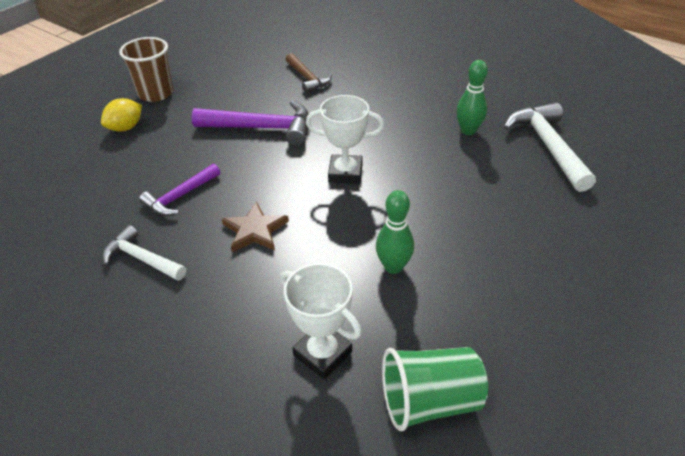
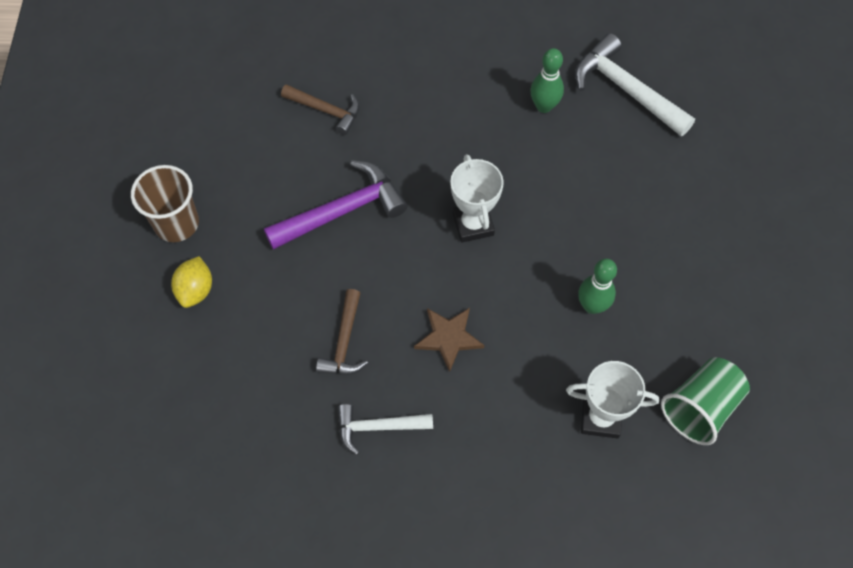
camera: 35 degrees left, 20 degrees up
(180, 197) = (344, 342): purple hammer -> brown hammer
(345, 173) = (473, 224): white trophy -> white trophy turned 75 degrees counterclockwise

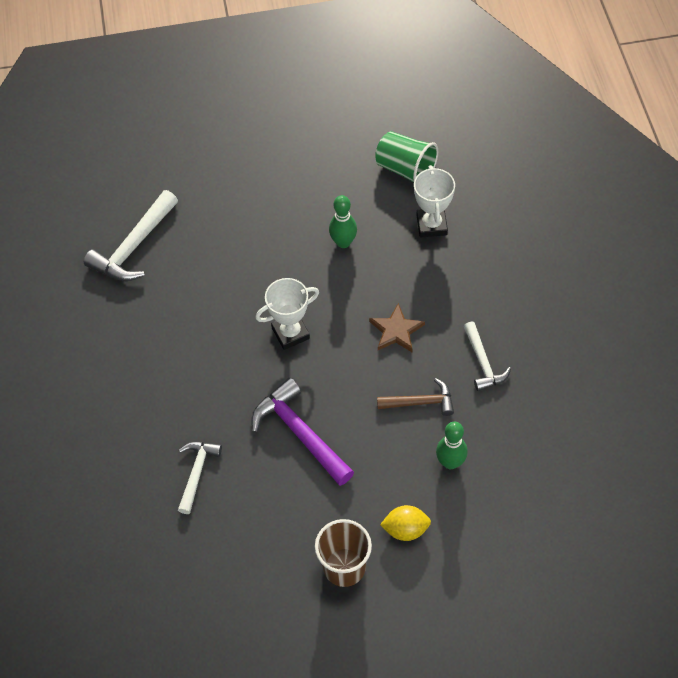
camera: 100 degrees left, 5 degrees down
(326, 111) = (197, 473): brown hammer -> white hammer
(544, 106) = (161, 302): green bowling pin -> green bowling pin (450, 462)

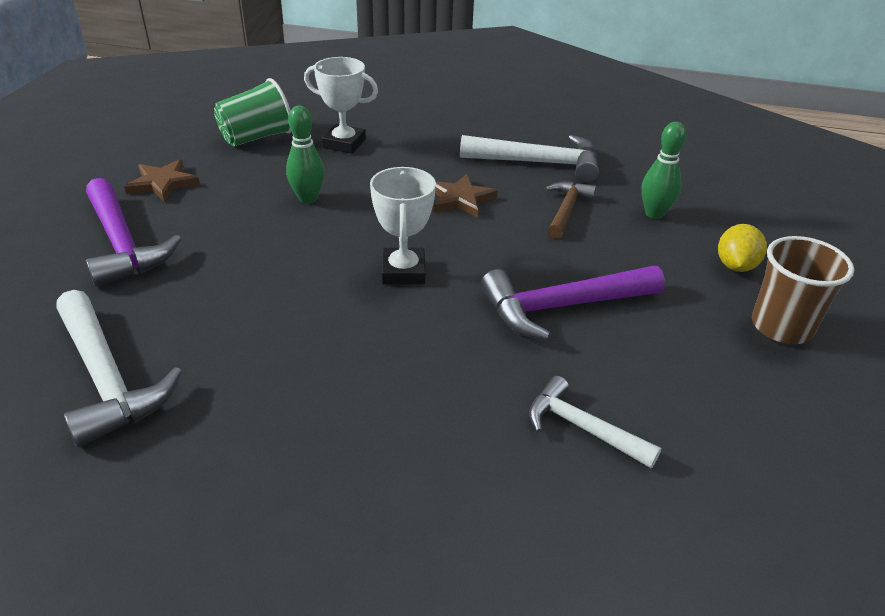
camera: 70 degrees left, 20 degrees down
(240, 179) = (123, 244): none -> purple hammer
(314, 155) = (163, 183): none -> brown star
(483, 363) = (539, 163): white hammer -> white hammer, size x1.61

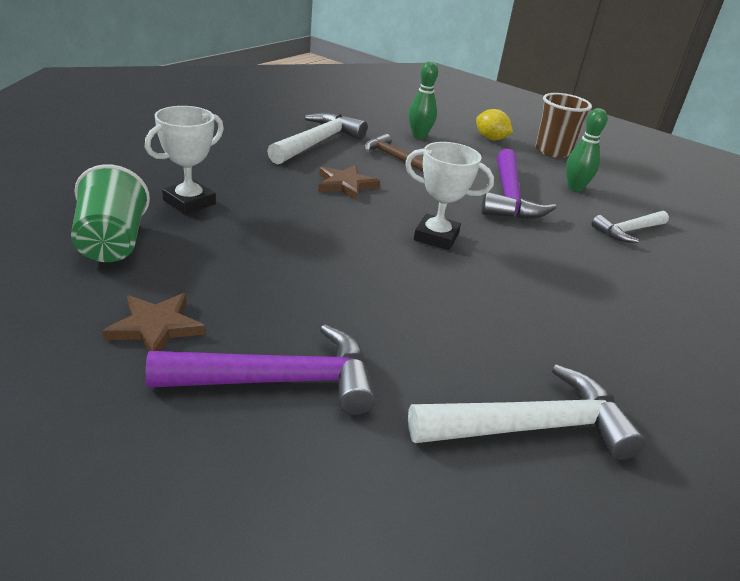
camera: 70 degrees left, 5 degrees down
(308, 198) = (282, 247): green bowling pin -> green bowling pin (575, 188)

